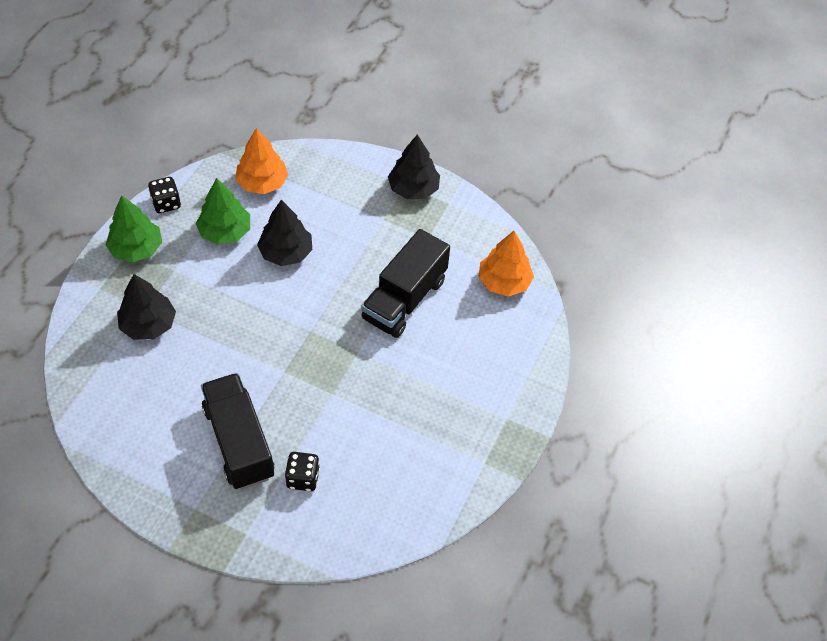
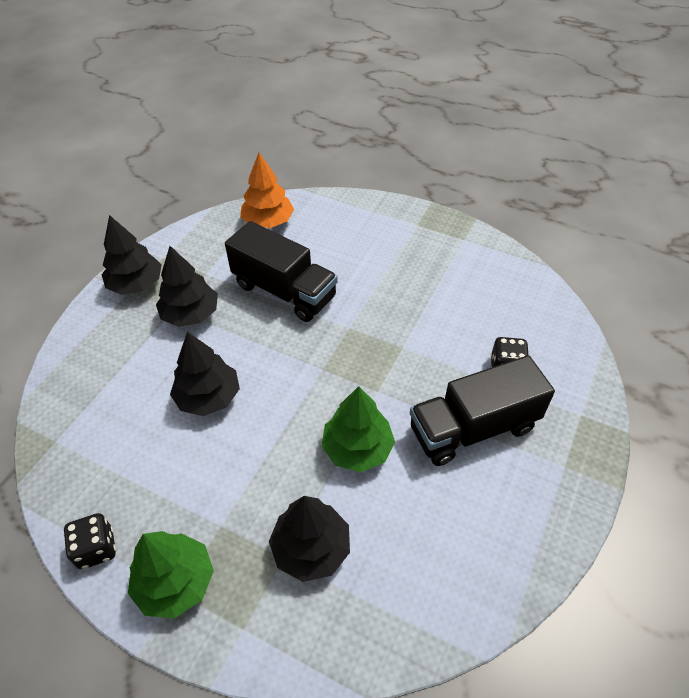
camera: 85 degrees left, 5 degrees down
(225, 232) = (164, 466): green tree -> green tree (357, 448)
(262, 183) = (89, 428): orange tree -> none
(376, 231) = (190, 314): none -> black tree

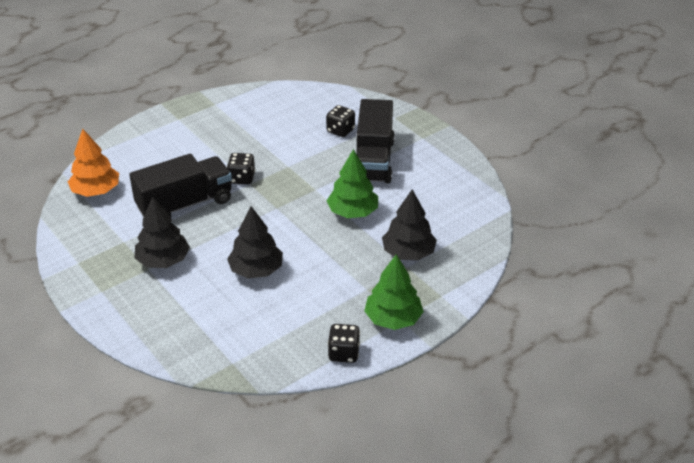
camera: 65 degrees left, 10 degrees down
(136, 284) = (97, 285): black tree -> none
(354, 316) = (242, 178): none -> black dice

